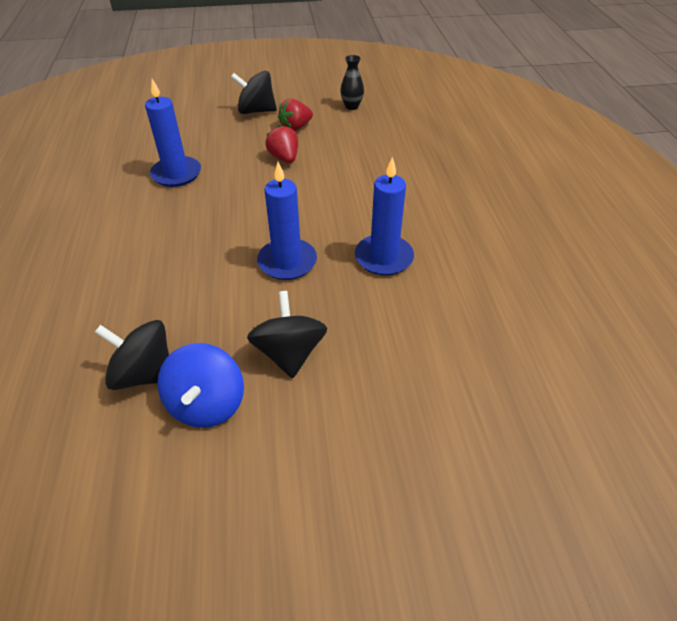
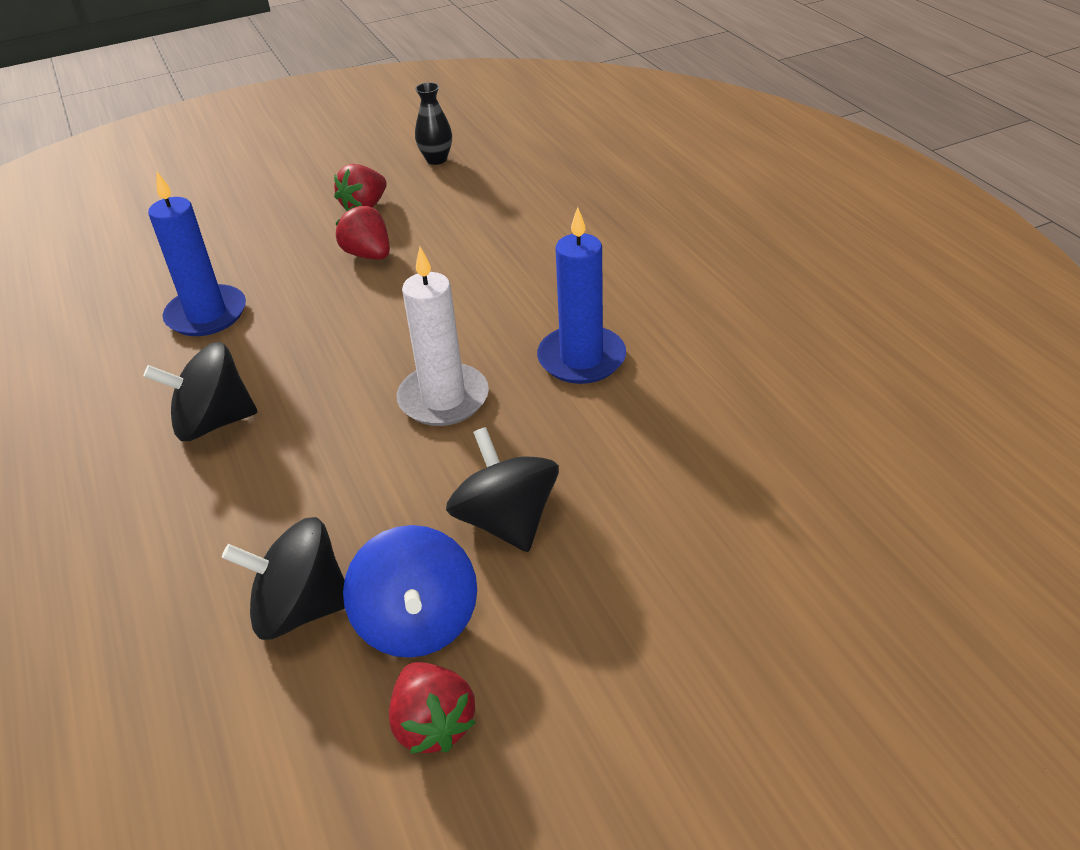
camera: 15 degrees left, 5 degrees down
(185, 475) = (433, 724): none -> red strawberry
(256, 111) = (290, 195): black spinning top -> black spinning top (213, 422)
(287, 262) = (443, 399): blue candle -> white candle

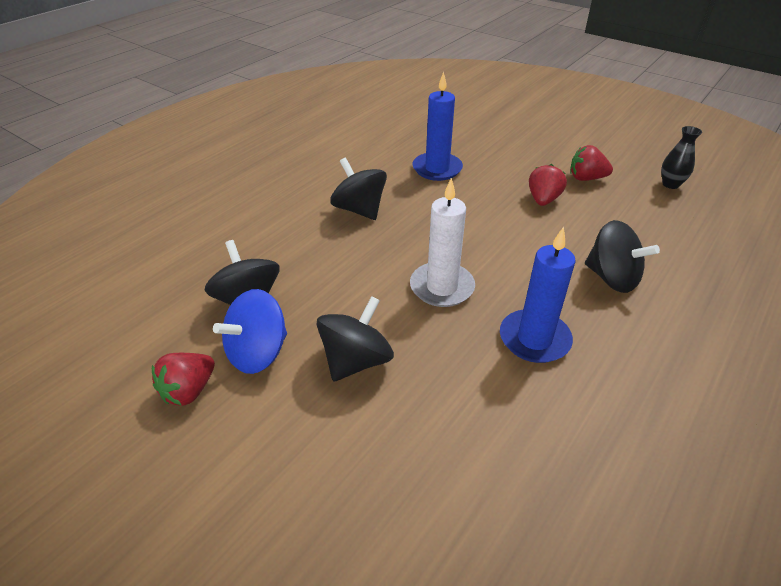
camera: 60 degrees right, 0 degrees up
(539, 266) = (612, 278): none -> black spinning top

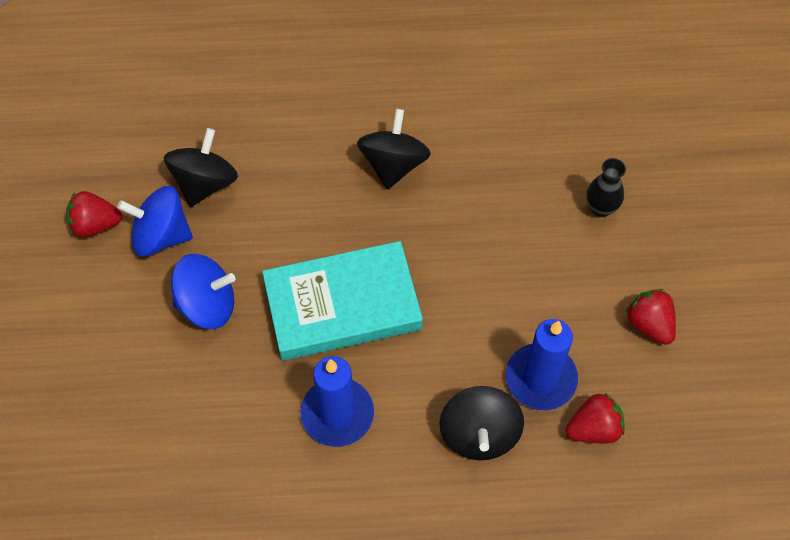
camera: 50 degrees right, 20 degrees up
(356, 361) = (207, 305): black spinning top -> blue spinning top
(437, 169) = (528, 177): blue candle -> blue candle (540, 379)
(442, 287) = (342, 306): white candle -> turquoise book
(543, 200) = (563, 306): red strawberry -> red strawberry (594, 428)
(670, 184) = (721, 414): black vase -> black vase (601, 208)

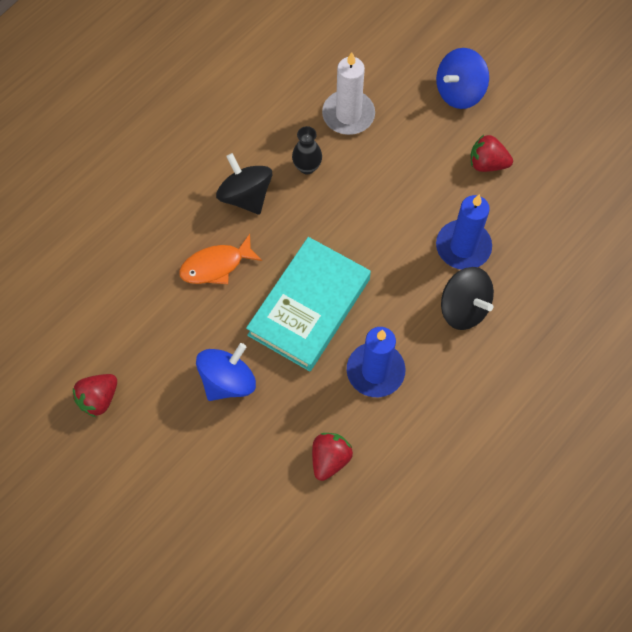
camera: 45 degrees left, 5 degrees up
(161, 235) = (150, 366): blue spinning top -> blue spinning top (459, 92)
(205, 183) = (140, 309): black spinning top -> none
(304, 201) = (216, 266): none -> orange fish
(562, 170) = (348, 115): none -> white candle
(594, 428) = (518, 248): red strawberry -> red strawberry (330, 459)
(601, 208) = (393, 119): black vase -> black vase (307, 167)

